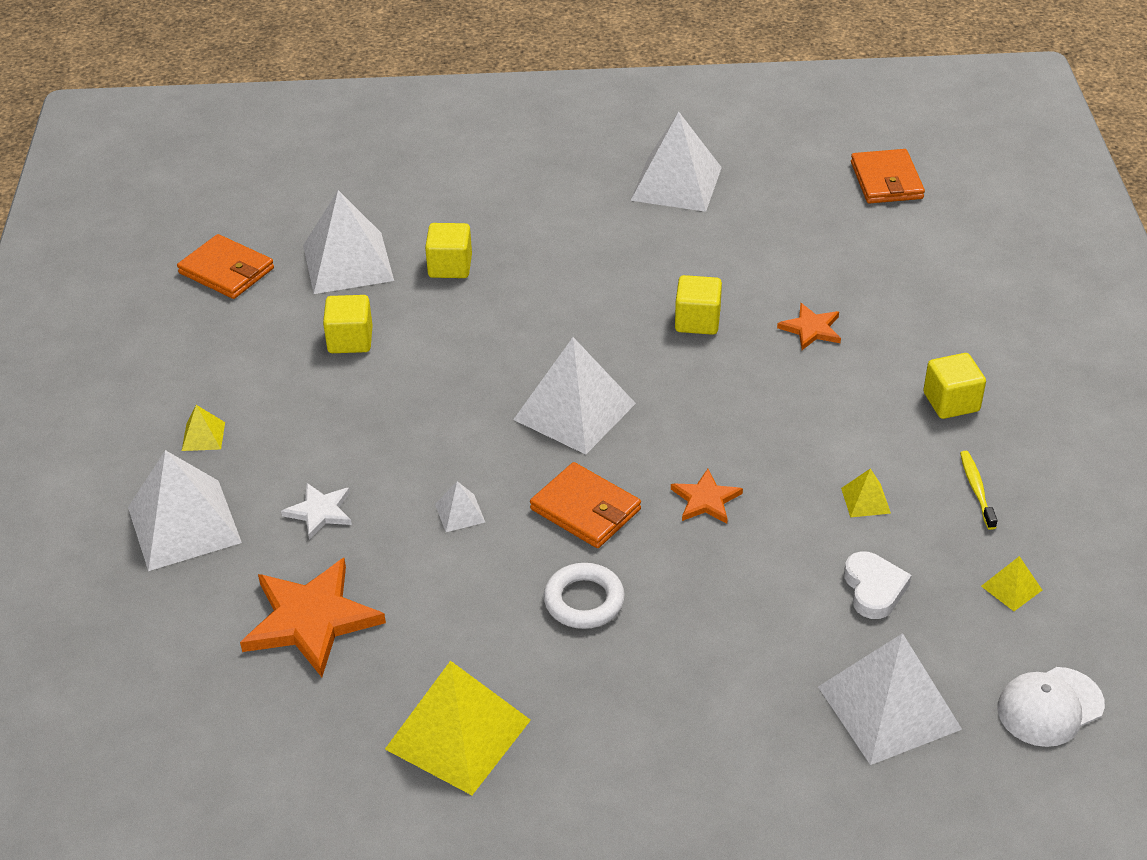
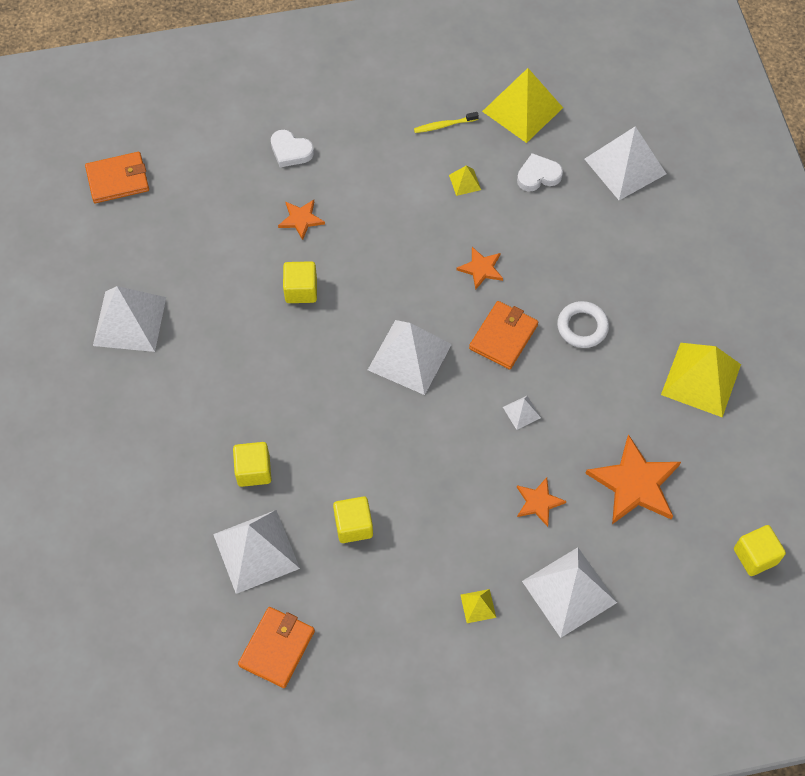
camera: 100 degrees left, 20 degrees up
(320, 512) = (538, 502): white star -> orange star
(928, 327) = (290, 151): none -> white heart
(951, 402) = (365, 138): yellow cube -> yellow cube (755, 556)
(1011, 588) = (522, 109): yellow pyramid -> yellow pyramid, size x2.28
(1050, 707) = (606, 94): white cap -> none

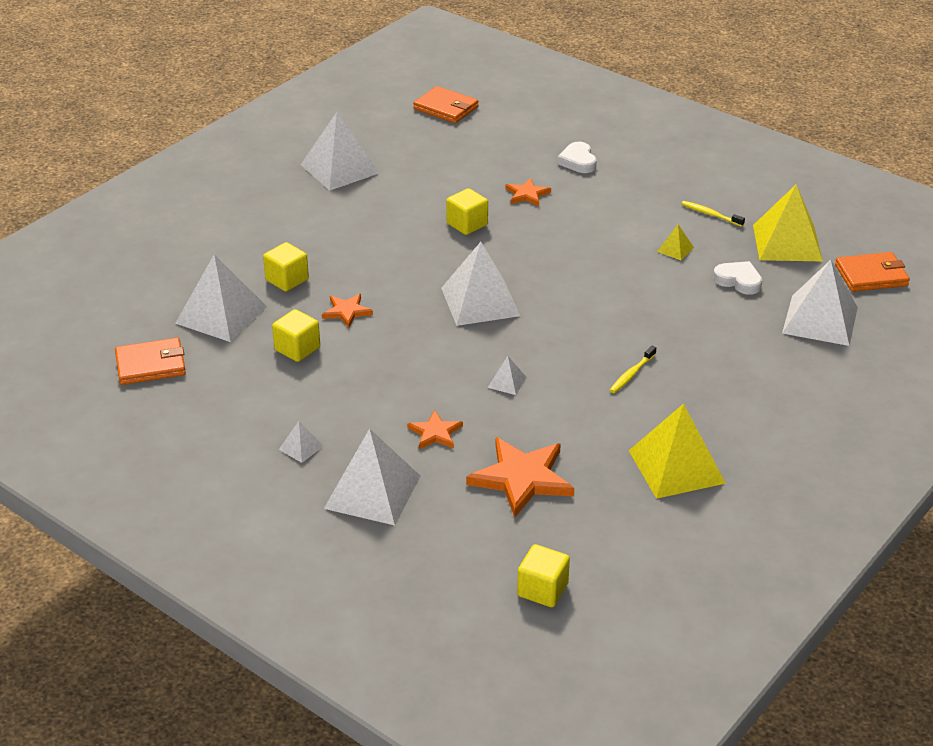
camera: 50 degrees right, 25 degrees down
(478, 606) = (301, 447): yellow pyramid -> white pyramid
(481, 269) = (609, 296): orange star -> orange star (347, 311)
(503, 337) = (563, 338): orange wallet -> orange wallet (871, 275)
(582, 327) = (631, 374): white ring -> yellow toothbrush

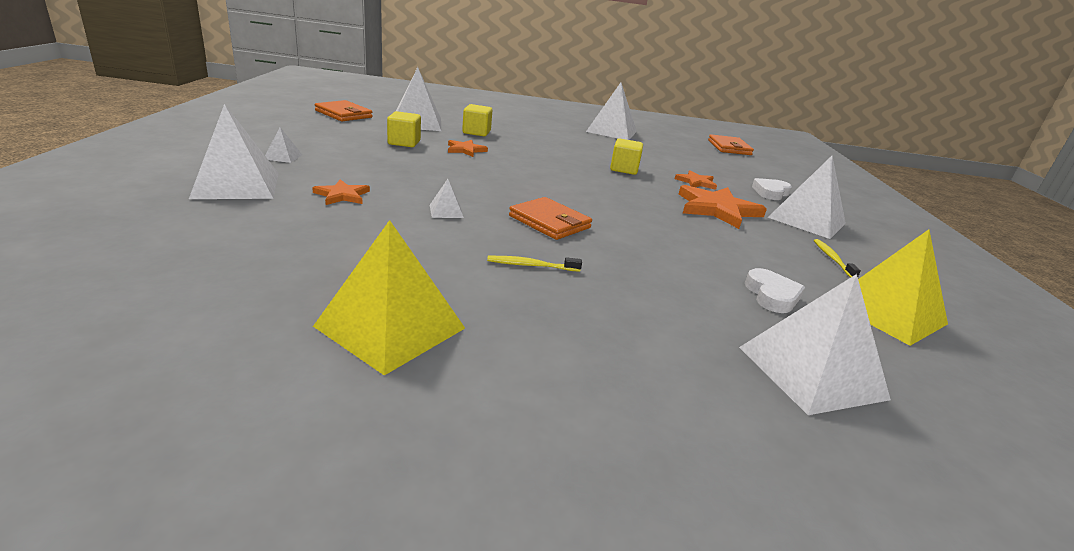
camera: 50 degrees right, 10 degrees down
(480, 301) = (540, 186): white pyramid -> white pyramid (806, 220)
(521, 478) = (299, 240): orange star -> orange star (717, 209)
(542, 590) = (83, 286): yellow cube -> none
(675, 249) = (751, 251): yellow pyramid -> none
(871, 275) = (966, 395): orange wallet -> orange wallet (549, 222)

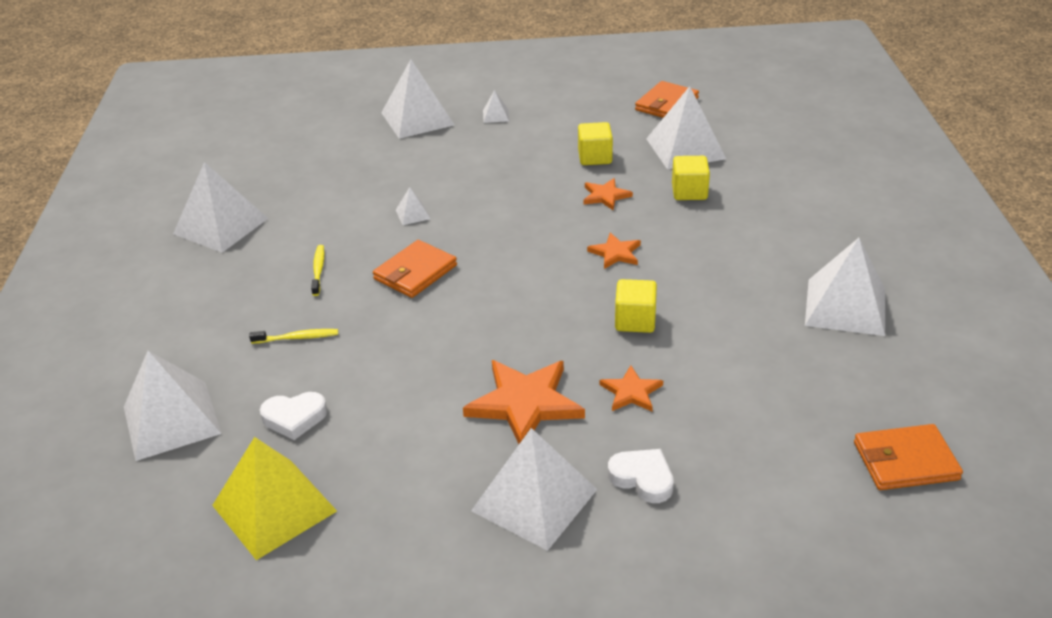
camera: 90 degrees right, 10 degrees up
(342, 195) = (421, 162): orange star -> orange star (615, 253)
(391, 327) = (220, 226): yellow pyramid -> white pyramid
(832, 259) = (402, 495): yellow toothbrush -> yellow toothbrush (297, 338)

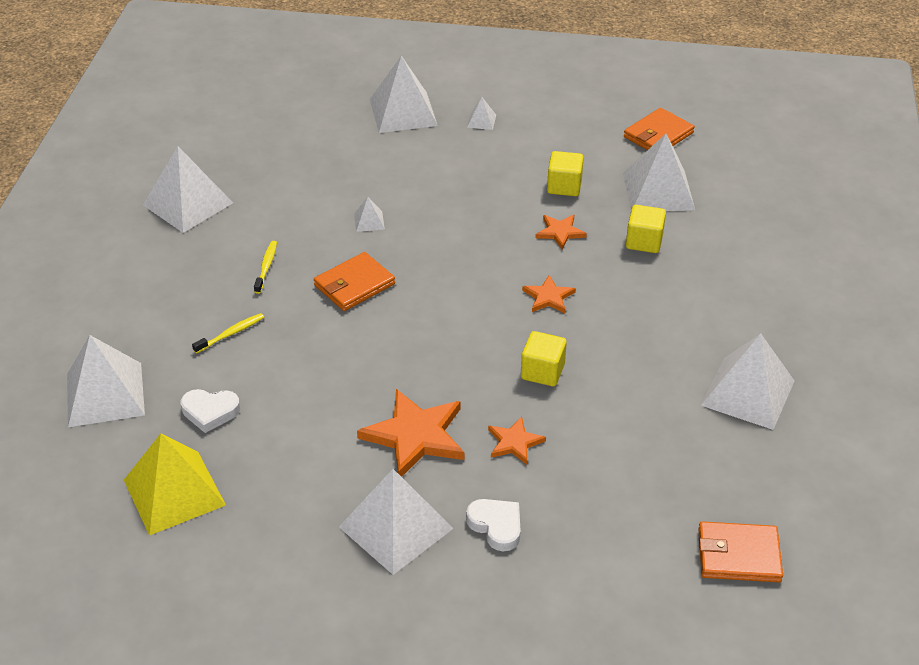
camera: 10 degrees right, 5 degrees up
(297, 338) = (231, 333): yellow toothbrush -> yellow toothbrush turned 45 degrees counterclockwise

